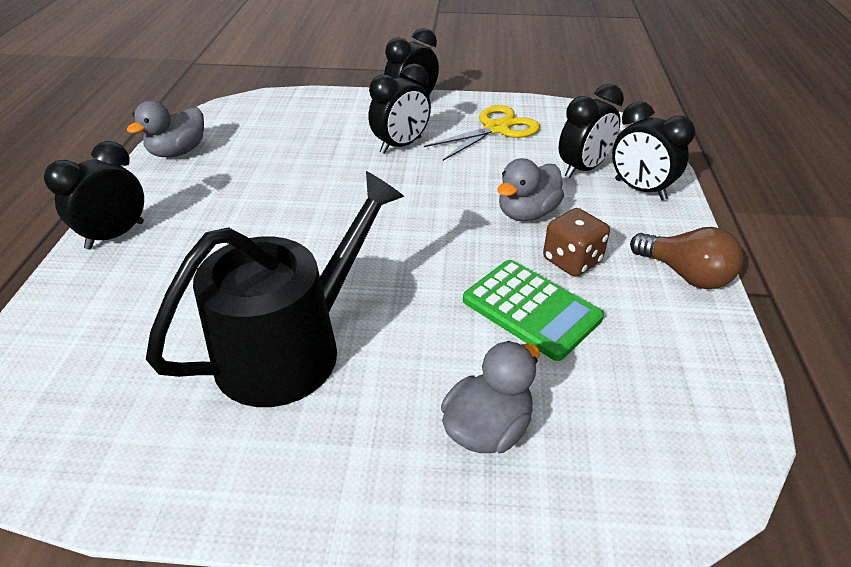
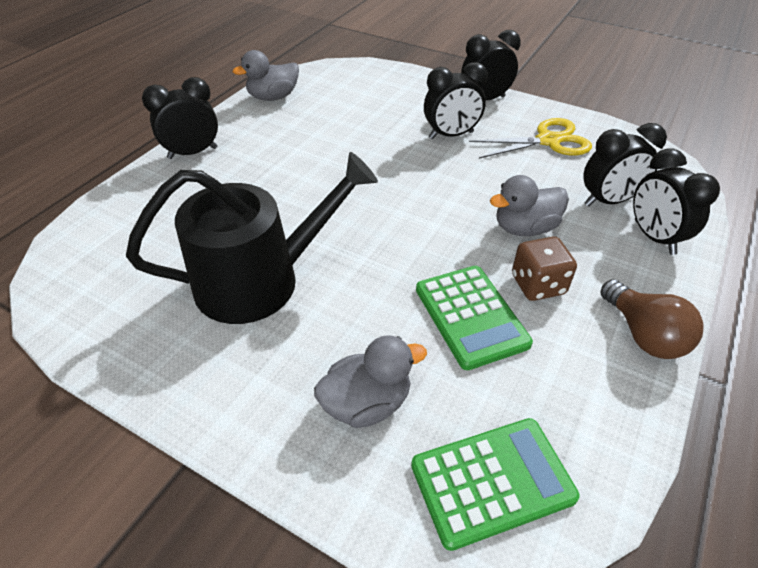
camera: 25 degrees right, 5 degrees up
(649, 452) = (492, 481): none -> green calculator

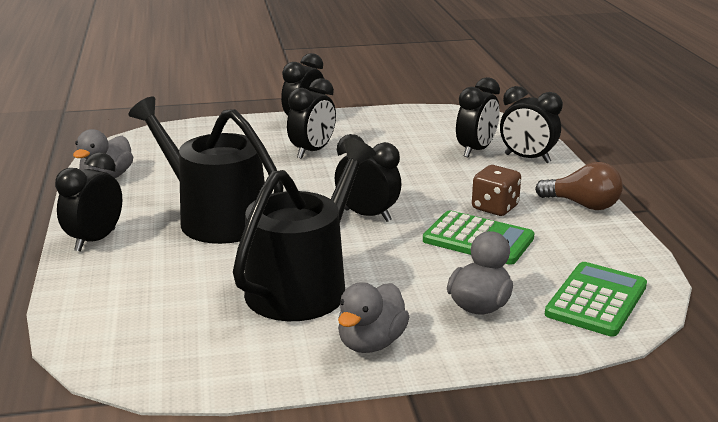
camera: 40 degrees left, 20 degrees down
(291, 172) = (215, 218): none -> black watering can
(407, 230) = (367, 215): none -> black clock
(525, 228) = (445, 183): grey duck -> grey duck (371, 343)
(548, 141) = (389, 131): yellow scissors -> none

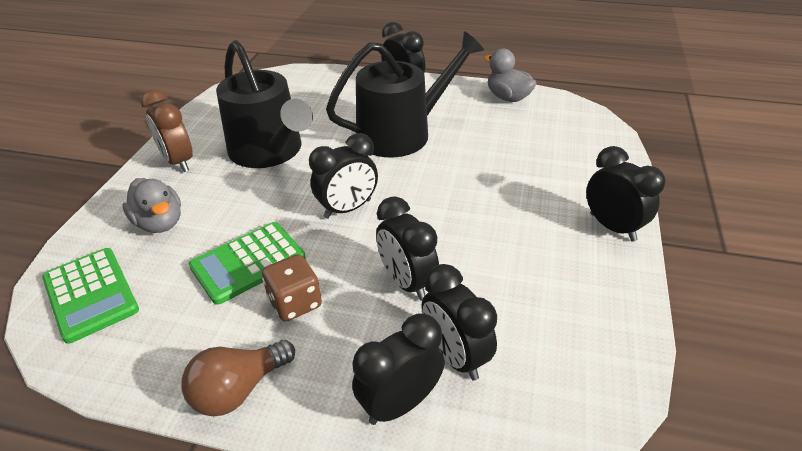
camera: 115 degrees right, 15 degrees up
(312, 151) = (516, 212): black clock -> black clock (407, 282)
(371, 343) = (178, 162): grey duck -> brown clock

